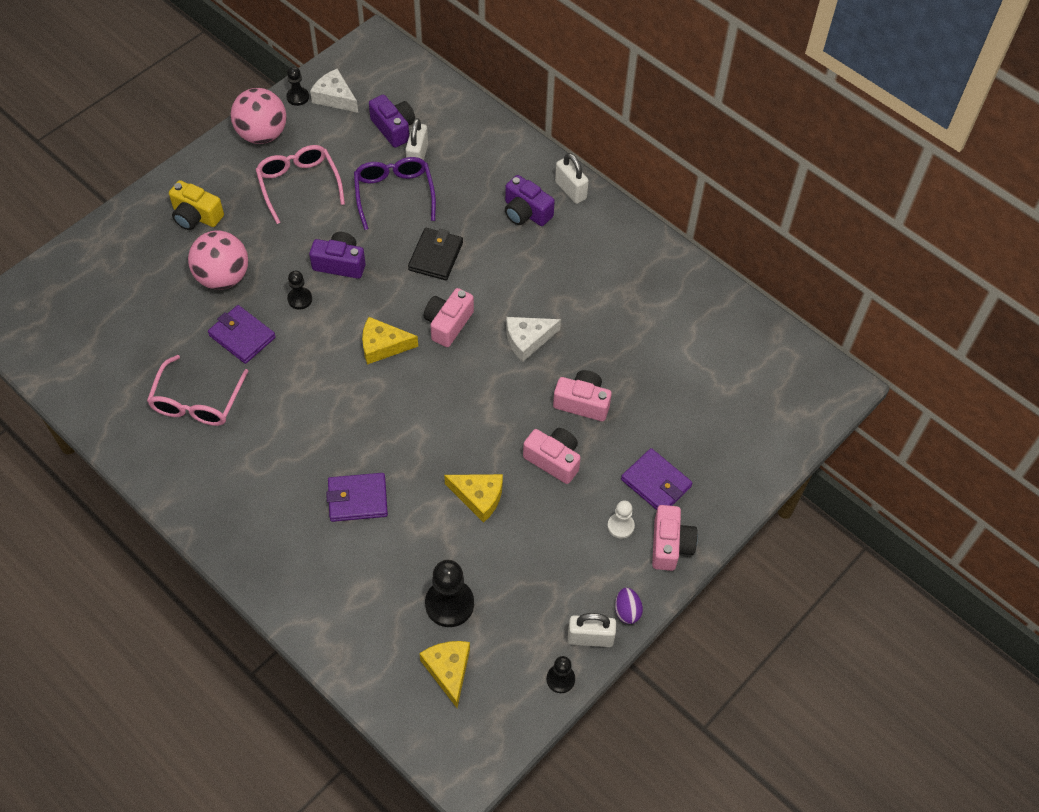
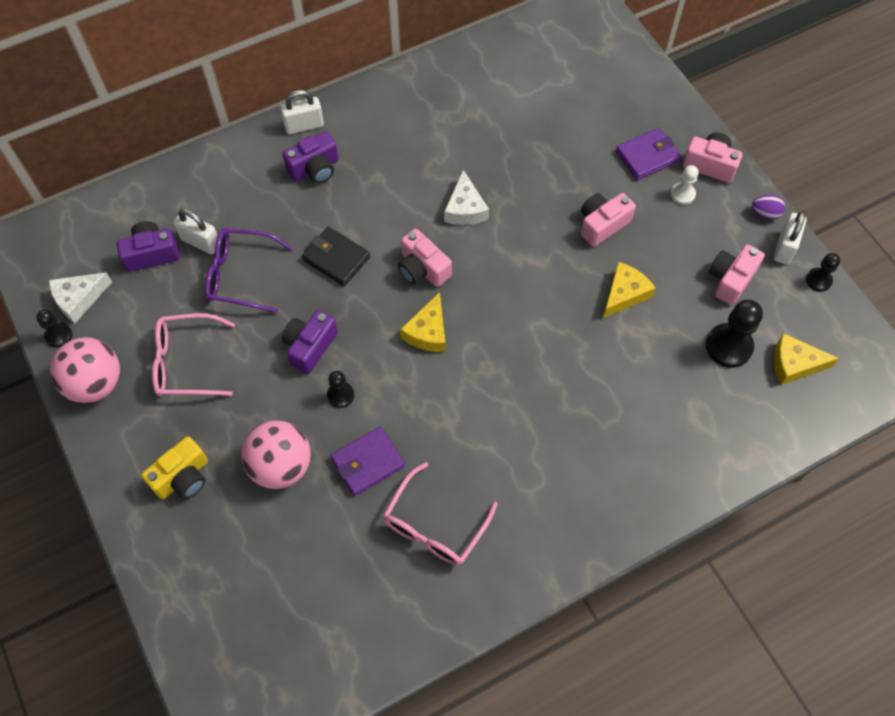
camera: 70 degrees left, 5 degrees up
(197, 401) = (435, 524): pink glasses -> pink glasses turned 90 degrees clockwise
(357, 499) = (599, 397): purple wallet -> none
(582, 402) = (548, 185): pink camera -> pink camera (730, 280)

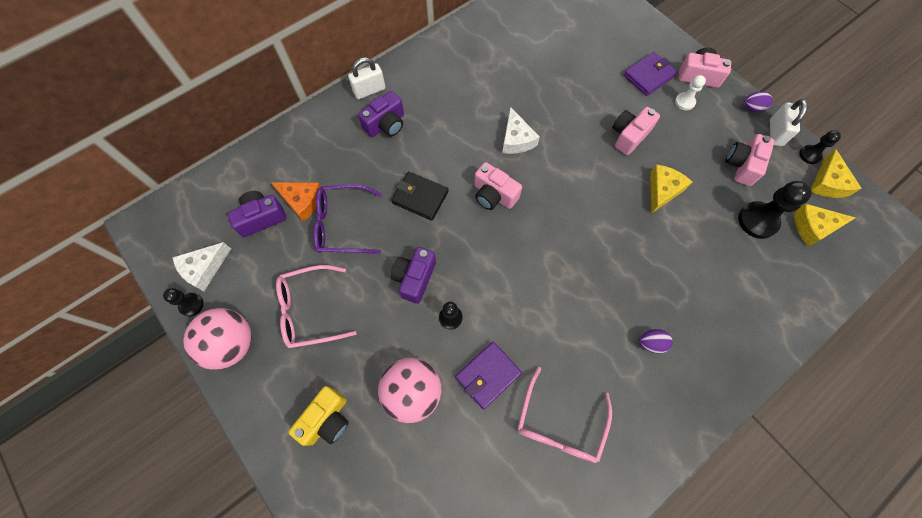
camera: 10 degrees left, 5 degrees up
(201, 242) = (302, 201): white padlock -> orange cheese
(428, 332) = (511, 248): yellow cheese -> yellow cheese (827, 183)
(561, 460) = (651, 343): none -> purple egg

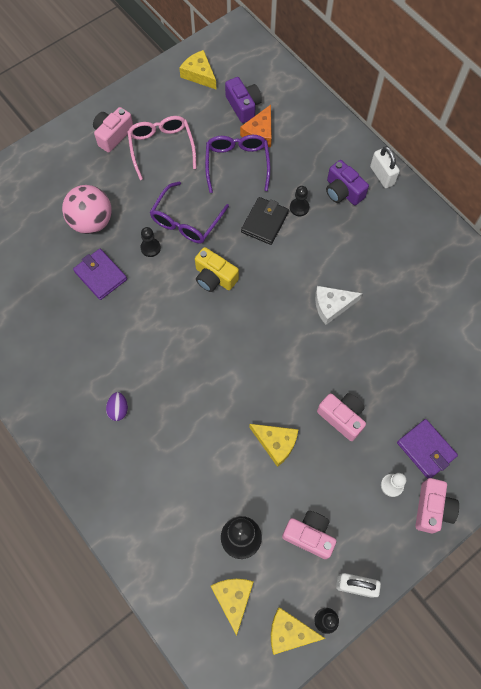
camera: 90 degrees right, 0 degrees up
(191, 305) = (169, 71): black pawn -> black pawn (299, 207)
(204, 268) = (199, 74): white cheese -> yellow cheese
(232, 344) = (138, 101): pink ball -> none
(327, 419) = (77, 166): yellow camera -> yellow camera (214, 277)
(414, 278) = (186, 220): purple camera -> purple glasses
(494, 195) = (268, 284): pink camera -> pink camera (113, 135)
(560, 423) = (58, 328): pink glasses -> none
(752, 108) = (389, 565): purple egg -> none

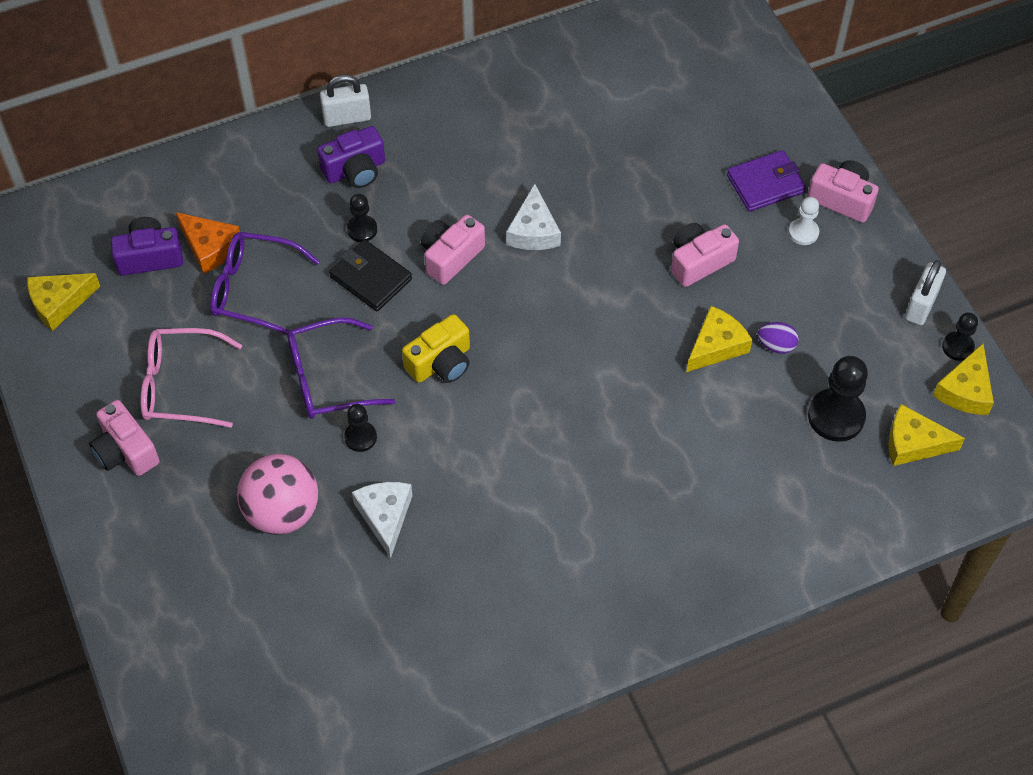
camera: 75 degrees left, 10 degrees down
(100, 275) = (385, 516): purple wallet -> white cheese
(118, 409) = (616, 531): purple egg -> purple egg (776, 345)
(186, 220) = (329, 378): purple glasses -> purple glasses turned 120 degrees clockwise
(309, 535) = (848, 338): pink camera -> pink camera (450, 257)

